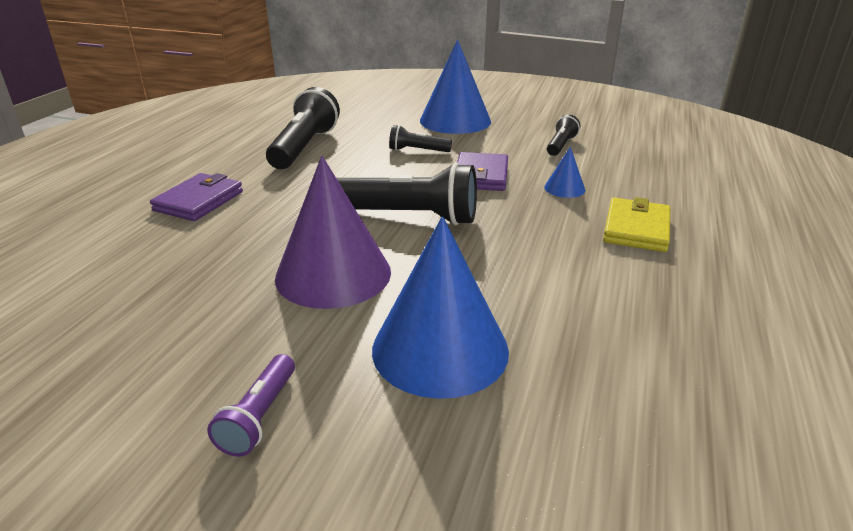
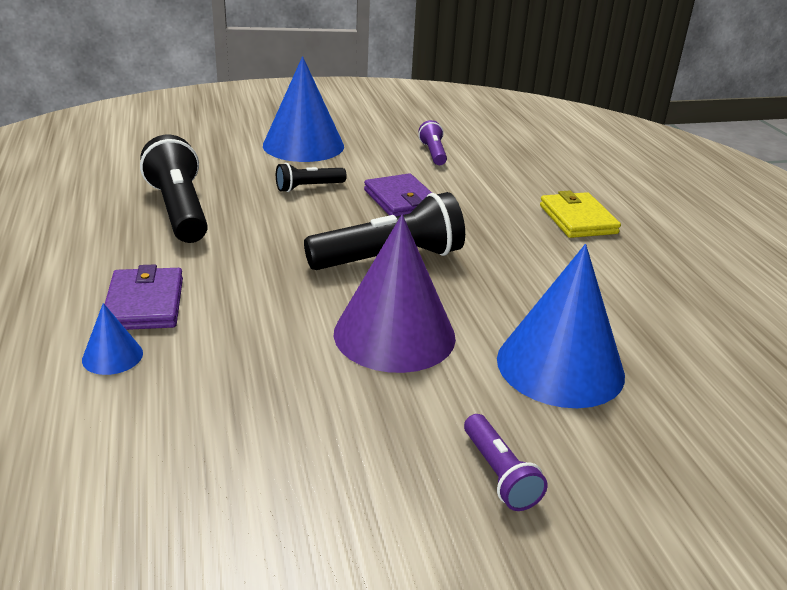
camera: 35 degrees left, 0 degrees up
(561, 145) = (433, 153): black flashlight -> purple flashlight
(564, 188) = (485, 196): blue cone -> blue cone (112, 356)

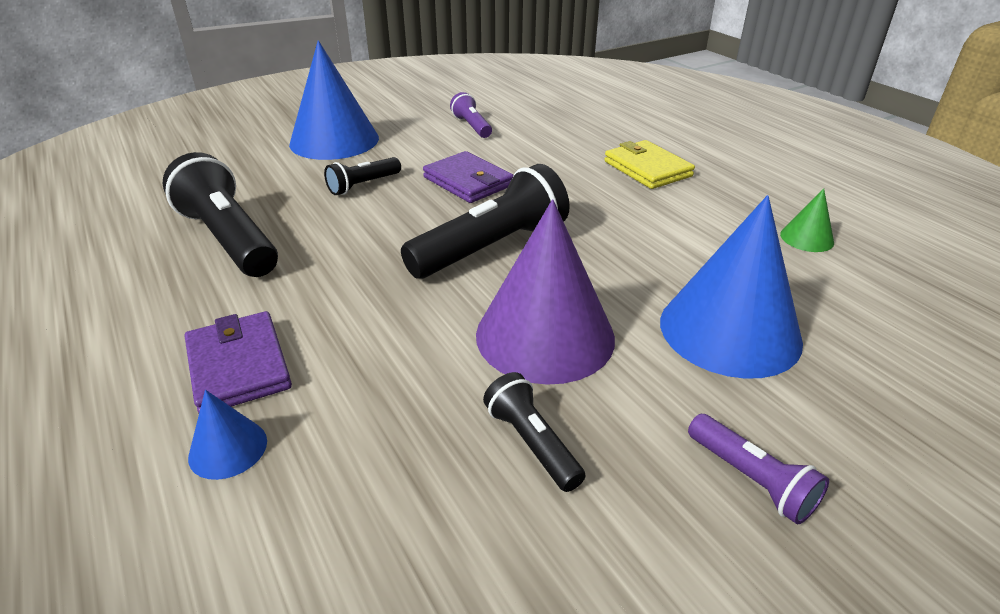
camera: 15 degrees left, 5 degrees up
(337, 406) = (532, 443): none -> black flashlight
(693, 308) = (806, 238): none -> green cone

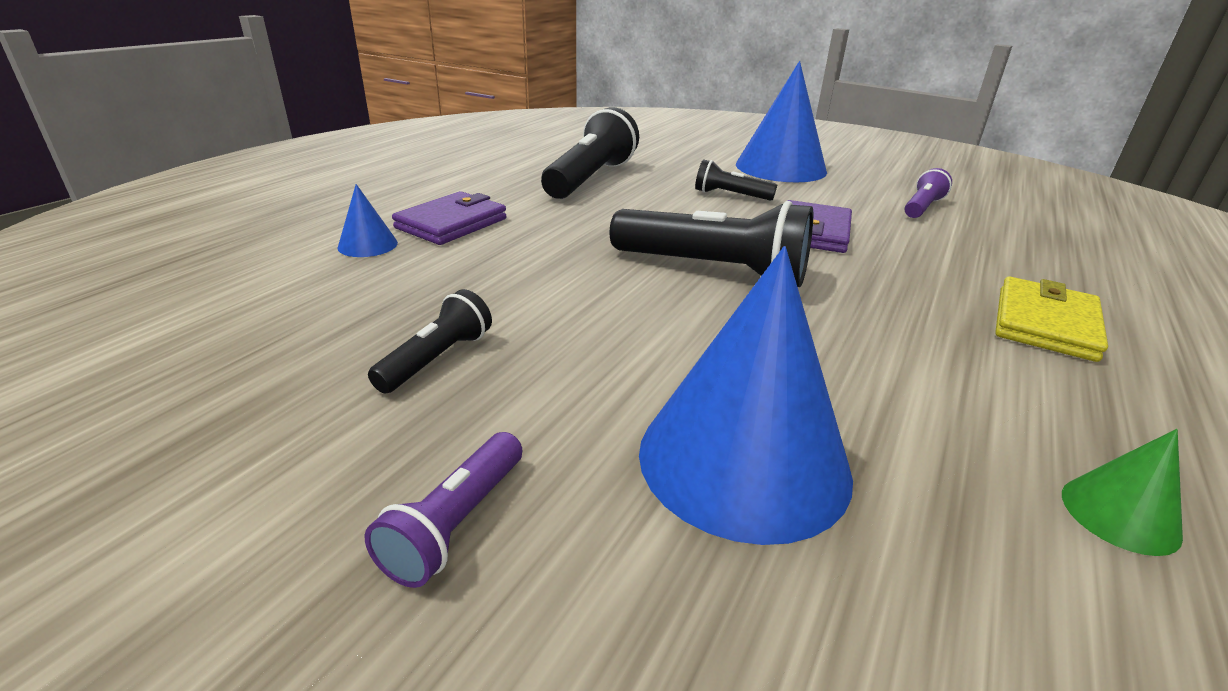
camera: 60 degrees right, 5 degrees down
(545, 335) = (601, 330): purple cone -> none

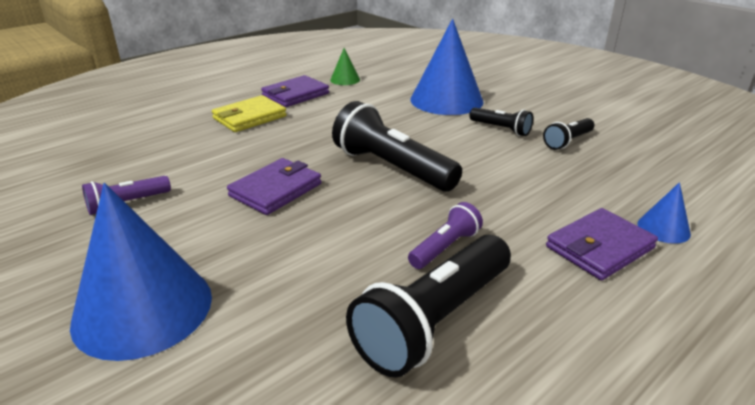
camera: 160 degrees left, 0 degrees up
(455, 523) = (544, 100): purple flashlight -> purple flashlight (445, 247)
(730, 195) = (288, 252): black flashlight -> black flashlight (501, 129)
(1100, 406) = (295, 95): none -> purple wallet

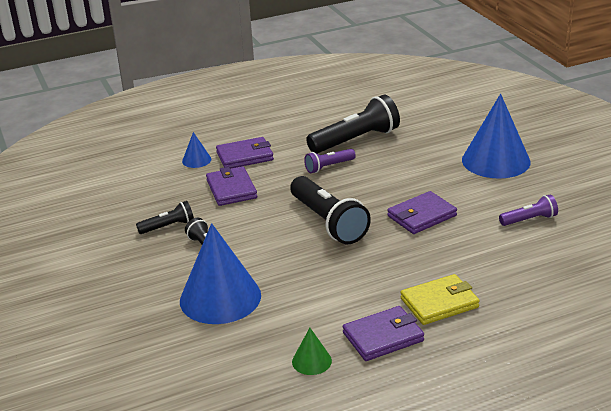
camera: 160 degrees left, 0 degrees up
(552, 191) = (231, 189): none -> purple wallet

